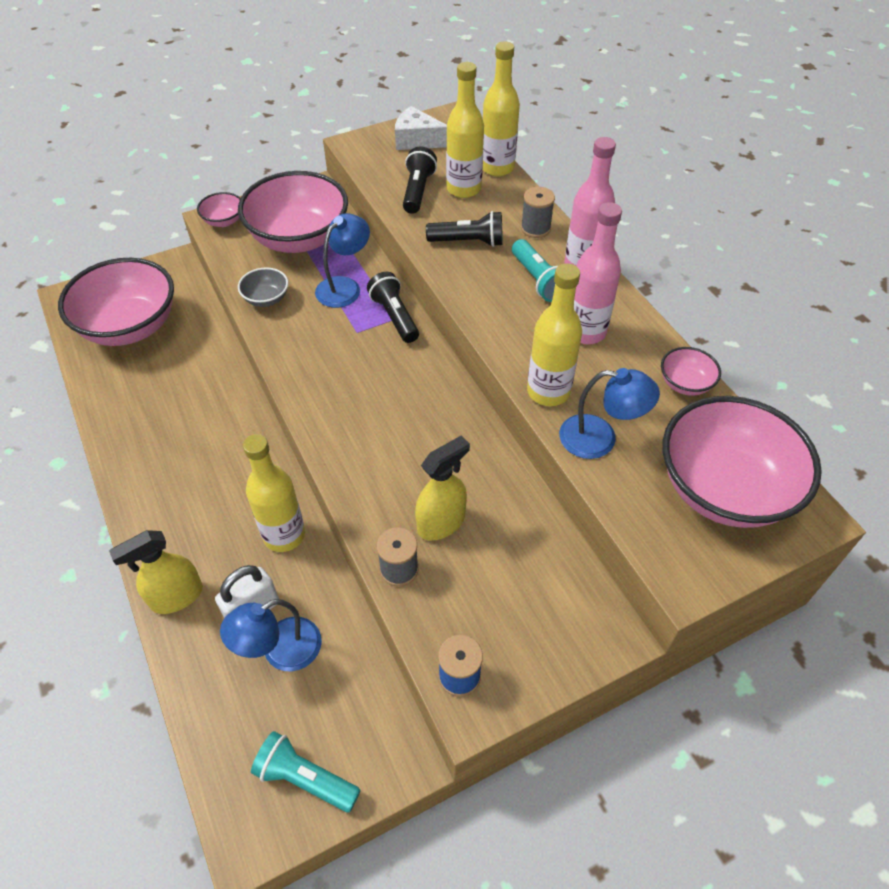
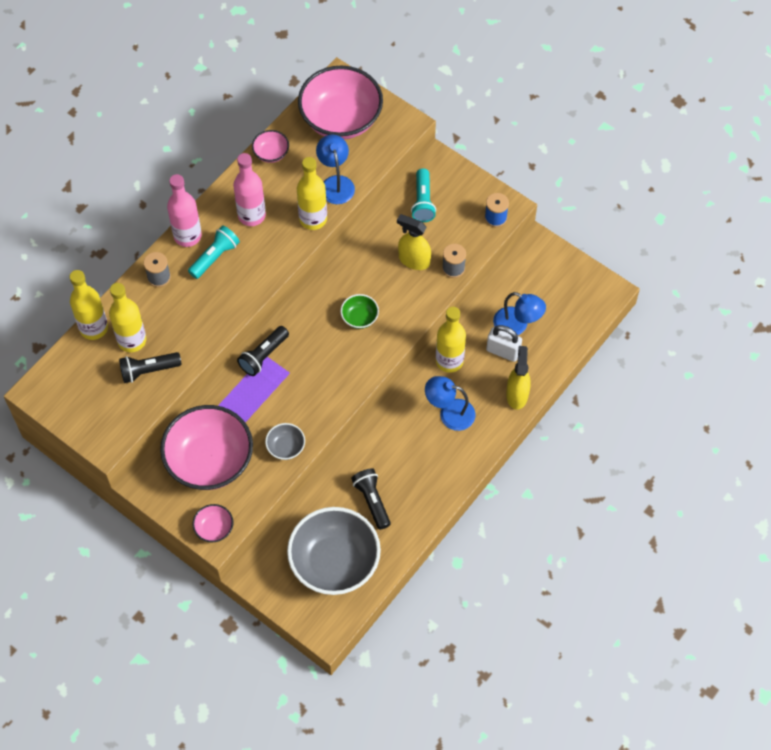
camera: 115 degrees left, 10 degrees up
(130, 326) = (334, 562): pink bowl -> grey bowl
(176, 597) = (517, 395): yellow spray bottle -> yellow spray bottle turned 120 degrees counterclockwise
(305, 778) = (570, 281): turquoise flashlight -> turquoise flashlight (423, 201)
(344, 286) = (248, 402): blue lamp -> blue lamp (449, 413)
(387, 424) = (359, 318): none -> green bowl
(417, 140) = (79, 400): white cheese -> none
(468, 242) = (193, 313): black flashlight -> black flashlight (372, 501)

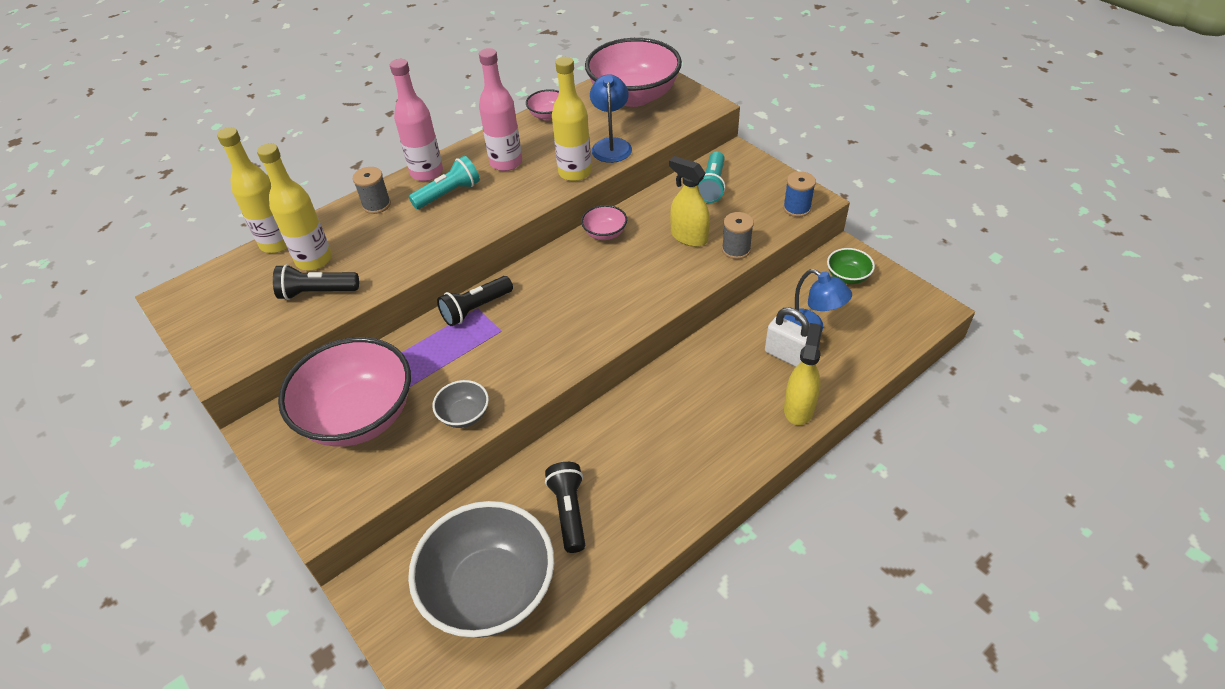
camera: 15 degrees right, 15 degrees down
(214, 528) = (325, 504): pink bowl -> pink bowl (605, 233)
(359, 318) = (607, 285): green bowl -> green bowl (847, 276)
(449, 361) = (714, 357): yellow bottle -> none
(449, 413) = (702, 416): blue lamp -> none

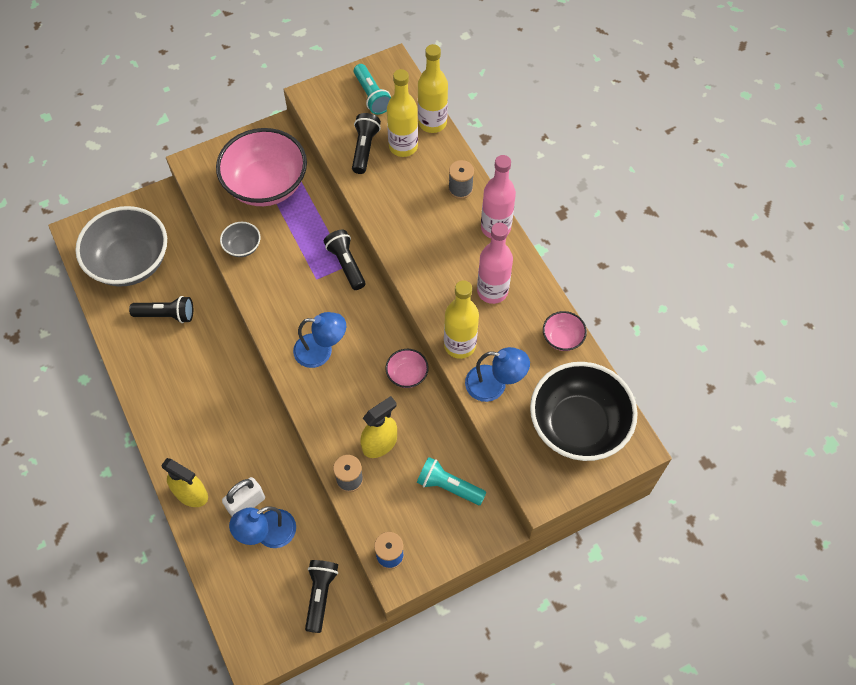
camera: 100 degrees right, 15 degrees up
(448, 194) = (459, 241): turquoise flashlight -> turquoise flashlight (372, 96)
(597, 303) = (321, 351): none -> blue lamp
(634, 96) = (578, 425): pink bowl -> black bowl
(847, 276) = (320, 595): green bowl -> black flashlight

